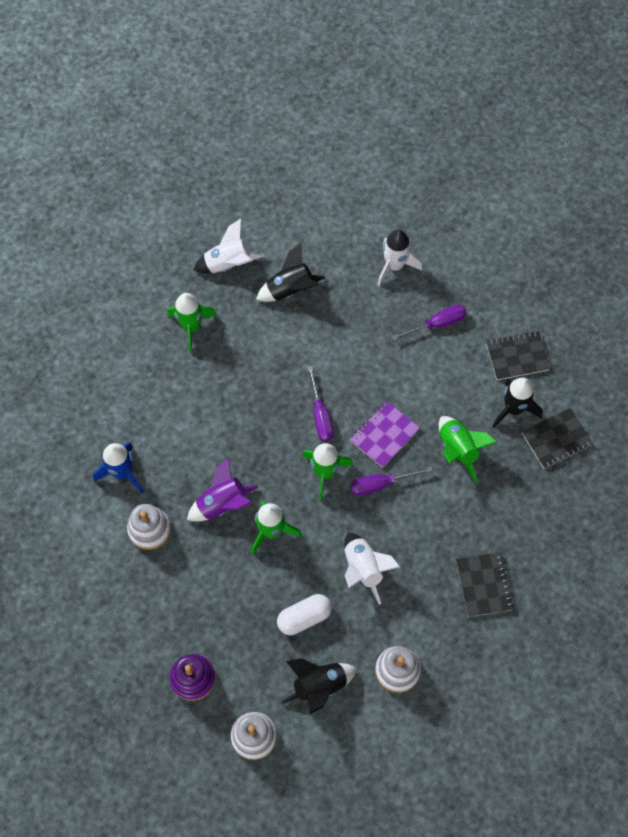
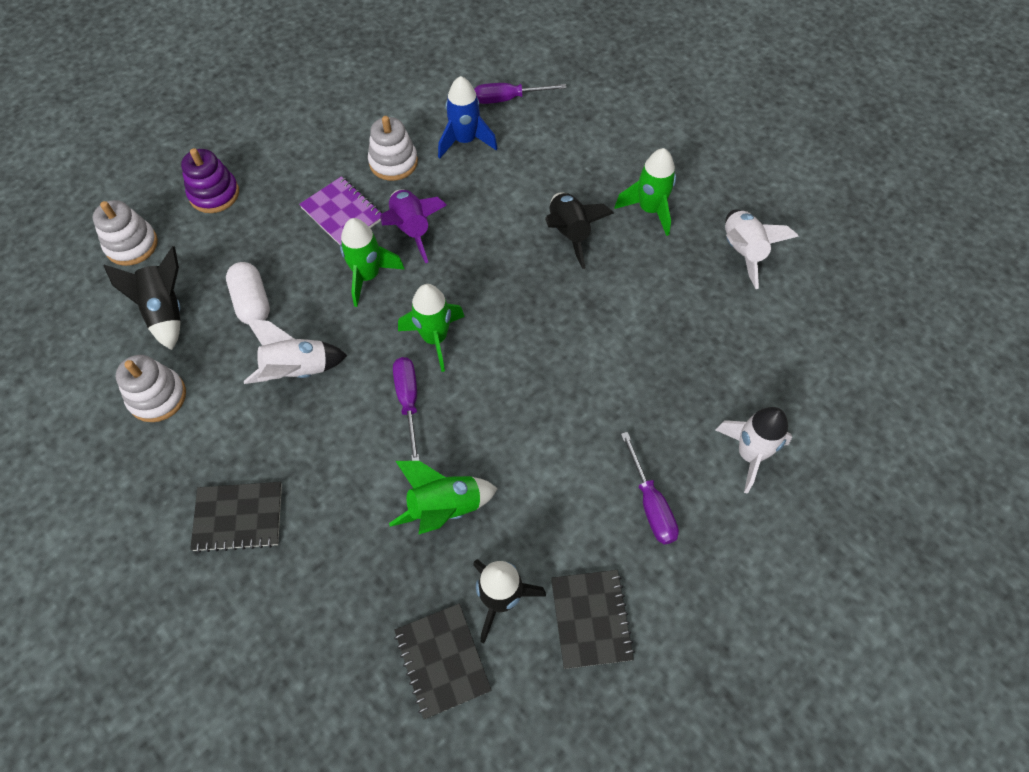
camera: 95 degrees right, 5 degrees down
(290, 290) = (705, 318): black rocket -> black rocket (569, 234)
(320, 415) = (516, 340): purple screwdriver -> purple screwdriver (508, 99)
(384, 435) = (479, 413): purple notebook -> purple notebook (342, 213)

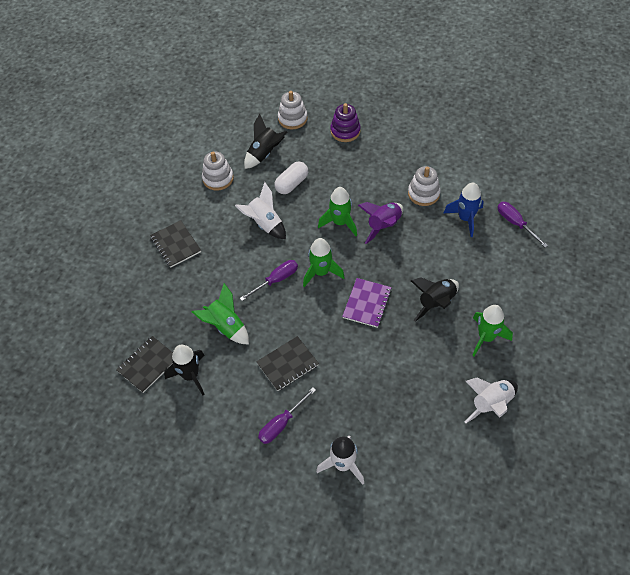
camera: 65 degrees right, 5 degrees down
(342, 213) = (372, 190): purple notebook -> purple notebook (367, 303)
(591, 619) = (201, 422): black notebook -> black notebook (287, 364)

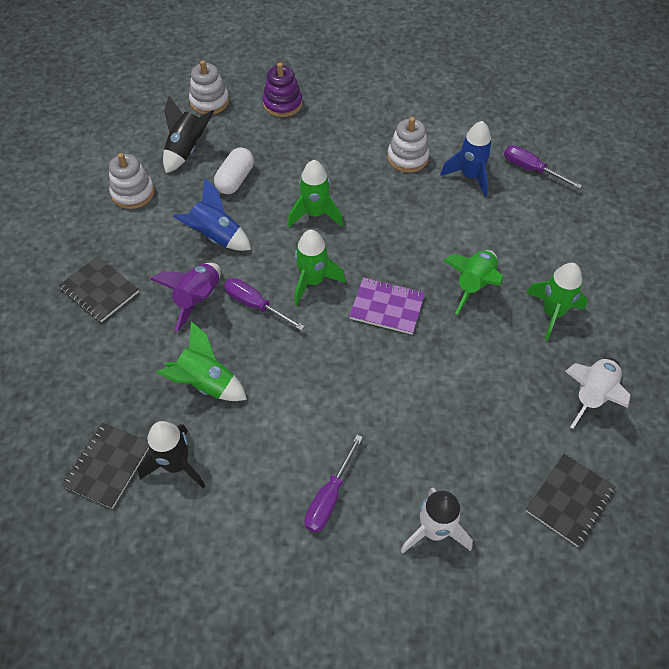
camera: 20 degrees left, 0 degrees up
(265, 224) = (216, 237): white rocket -> blue rocket
(276, 280) = (255, 305): purple screwdriver -> purple screwdriver turned 90 degrees counterclockwise
(287, 364) = (309, 413): black notebook -> black notebook (570, 500)
(367, 303) = (387, 307): purple notebook -> purple notebook turned 75 degrees counterclockwise
(383, 226) = (372, 206): purple rocket -> purple rocket (198, 299)
(436, 303) = (474, 285): black rocket -> green rocket

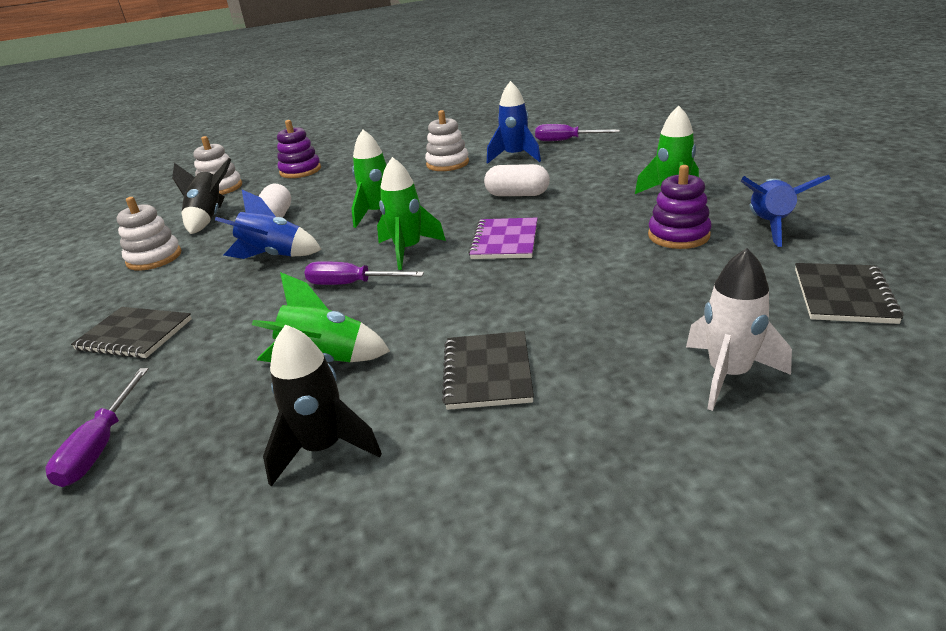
camera: 20 degrees left, 25 degrees down
(108, 466) = (210, 491): black notebook -> black notebook (487, 372)
(198, 299) = (276, 302): purple rocket -> none
(329, 497) = (568, 397): purple screwdriver -> purple screwdriver (101, 445)
(387, 307) = (504, 241): purple notebook -> purple notebook turned 75 degrees counterclockwise
(435, 243) = (517, 195): none -> white capsule
(474, 285) = (580, 204): green rocket -> none
(516, 370) = (678, 235): none -> purple stacking toy
(592, 395) = (770, 226): white rocket -> blue rocket

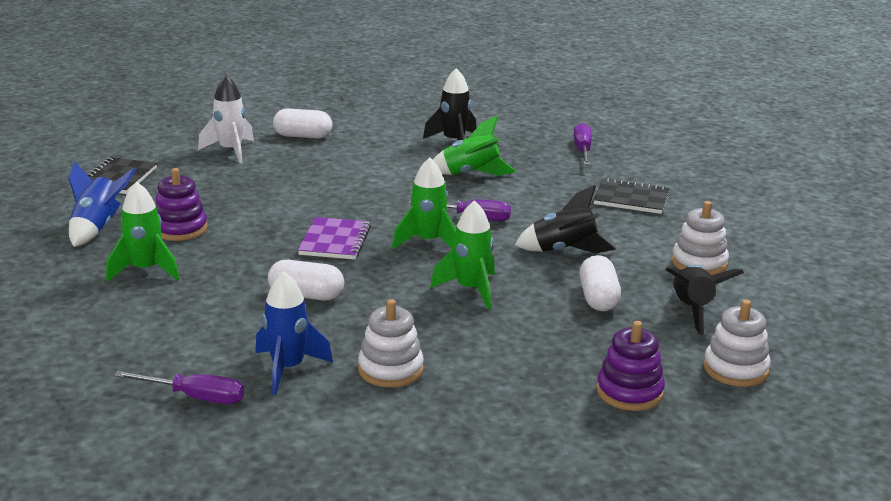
camera: 175 degrees right, 5 degrees down
(273, 256) = (564, 251): blue rocket -> black rocket
(487, 372) = (365, 161): black notebook -> none
(620, 436) = (303, 136): none -> white capsule

